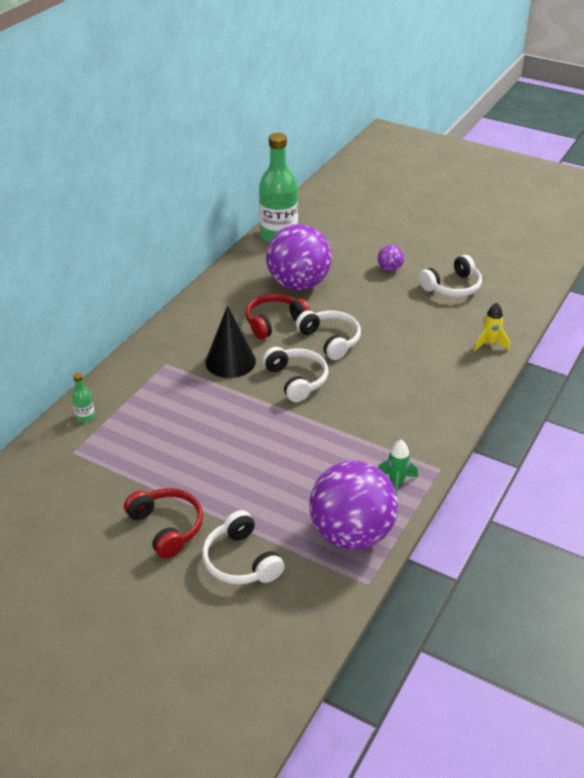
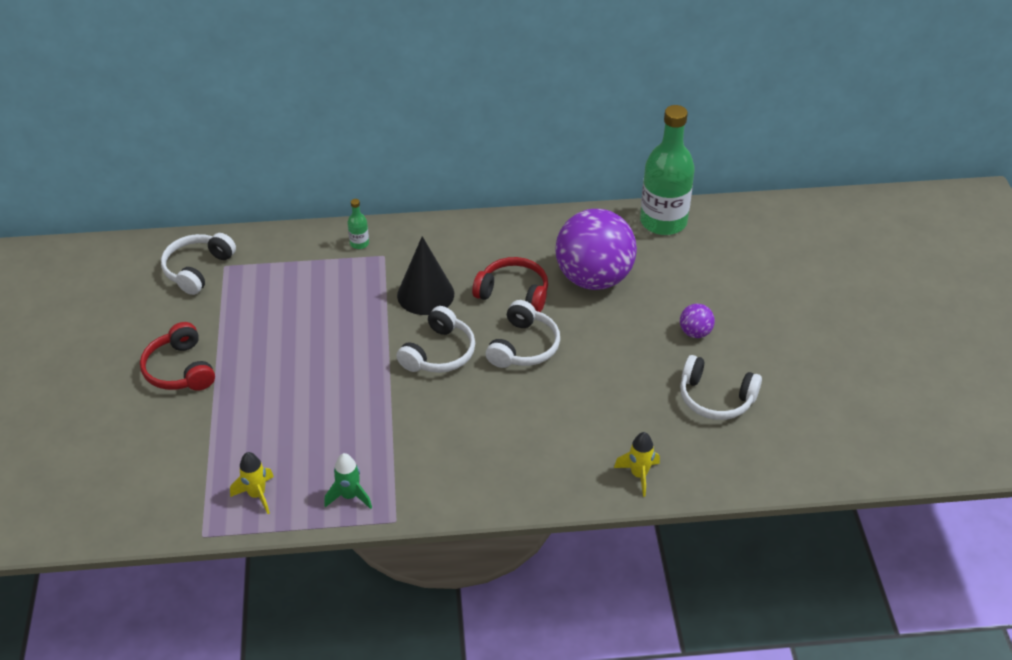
camera: 55 degrees right, 5 degrees up
(85, 417) = (273, 247): green bottle -> green bottle (359, 243)
(167, 527) = (180, 370): red headphones -> red headphones turned 135 degrees clockwise
(241, 561) = (173, 436): white headphones -> white headphones (197, 269)
(351, 534) = (257, 495): purple ball -> yellow rocket

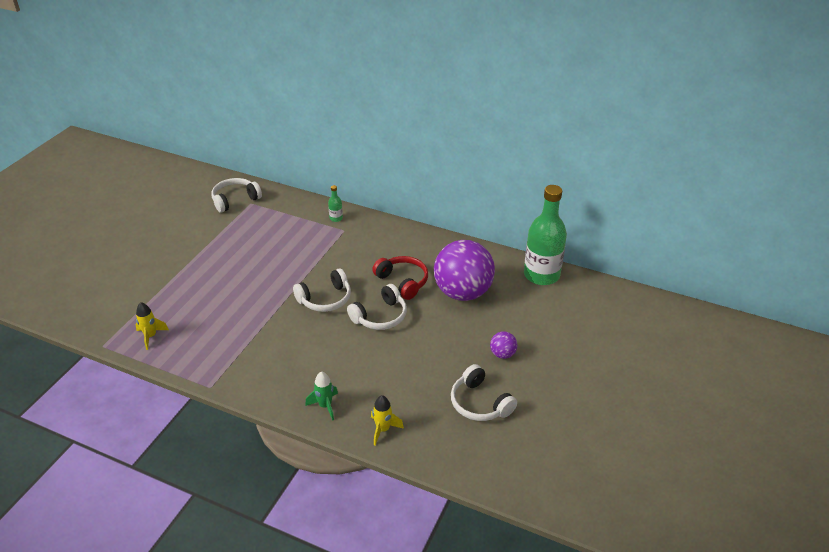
camera: 30 degrees right, 5 degrees down
(180, 370) = (176, 250): red headphones -> none
(349, 496) = (198, 360): green rocket -> green rocket (325, 406)
(425, 294) = (348, 262): black cone -> none

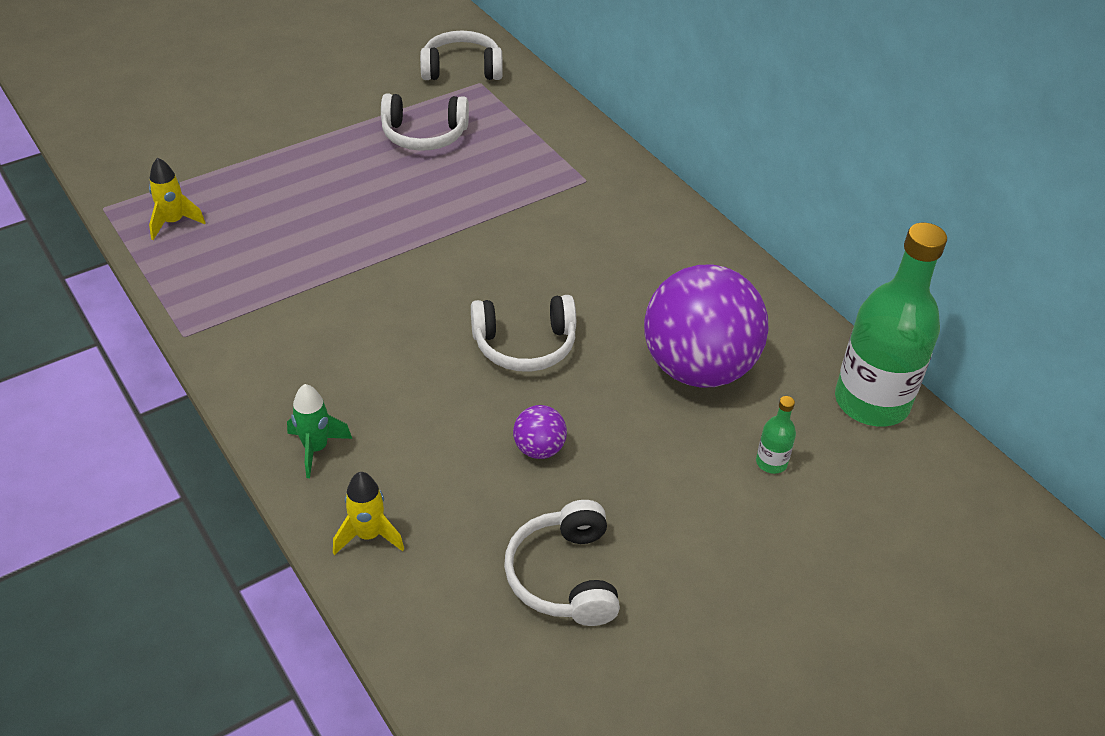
camera: 30 degrees right, 5 degrees up
(325, 299) = (463, 278): white headphones -> white headphones (424, 135)
(336, 218) = (590, 156): green bottle -> green bottle (771, 462)
(403, 281) = (611, 304): red headphones -> none
(502, 354) = (678, 510): purple ball -> purple ball (539, 449)

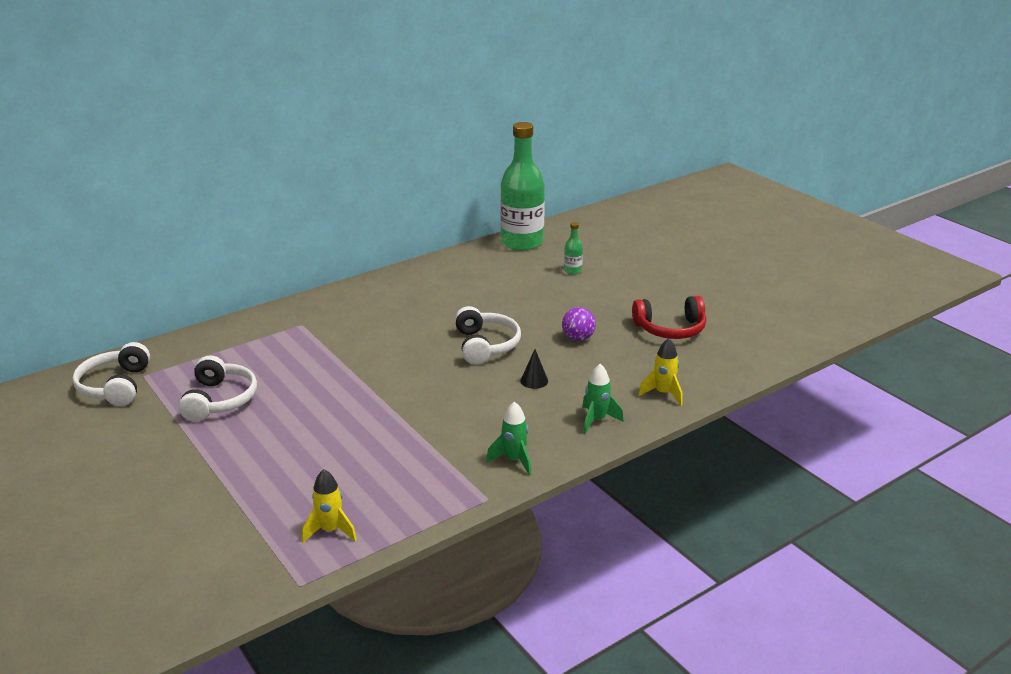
camera: 90 degrees left, 15 degrees down
(250, 361) = (514, 460): none -> green rocket
(426, 390) = (534, 380): none -> black cone
(564, 576) = (670, 329): white headphones -> red headphones
(698, 368) = (501, 288): purple ball -> none

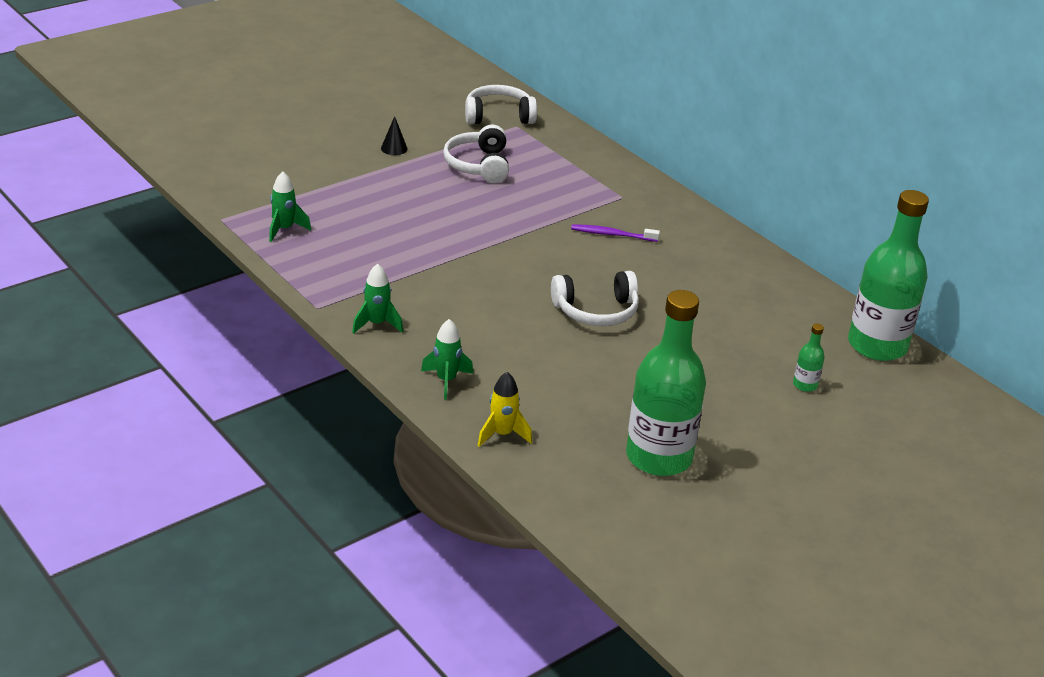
camera: 85 degrees right, 5 degrees up
(220, 400) = (478, 165): white headphones -> white headphones turned 90 degrees clockwise
(330, 531) = (284, 229): yellow rocket -> green rocket
(365, 332) = (612, 234): none -> purple toothbrush
(534, 380) = (524, 342): black cone -> black cone (394, 148)
(578, 338) = (622, 378): purple ball -> none
(670, 329) = (659, 457): red headphones -> green bottle

